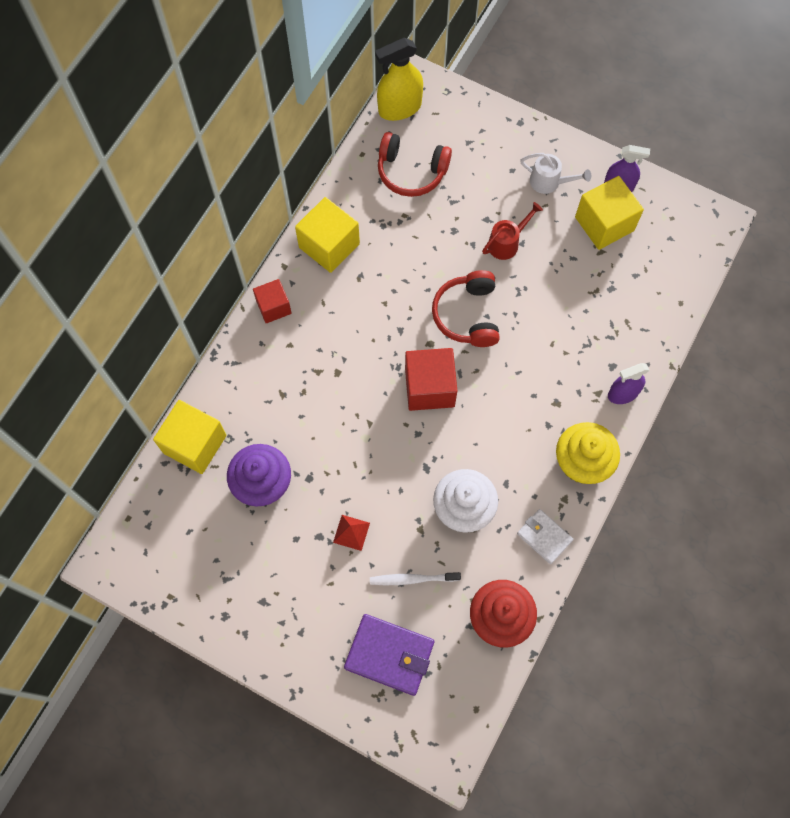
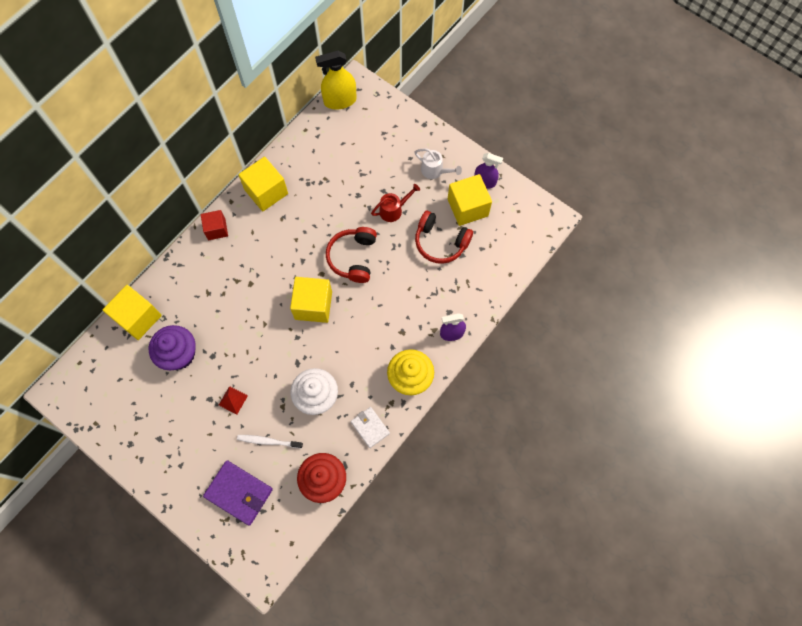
camera: 10 degrees right, 0 degrees up
(411, 172) = (337, 148): red headphones -> red headphones (440, 242)
(429, 387) = (313, 305): red cube -> yellow cube

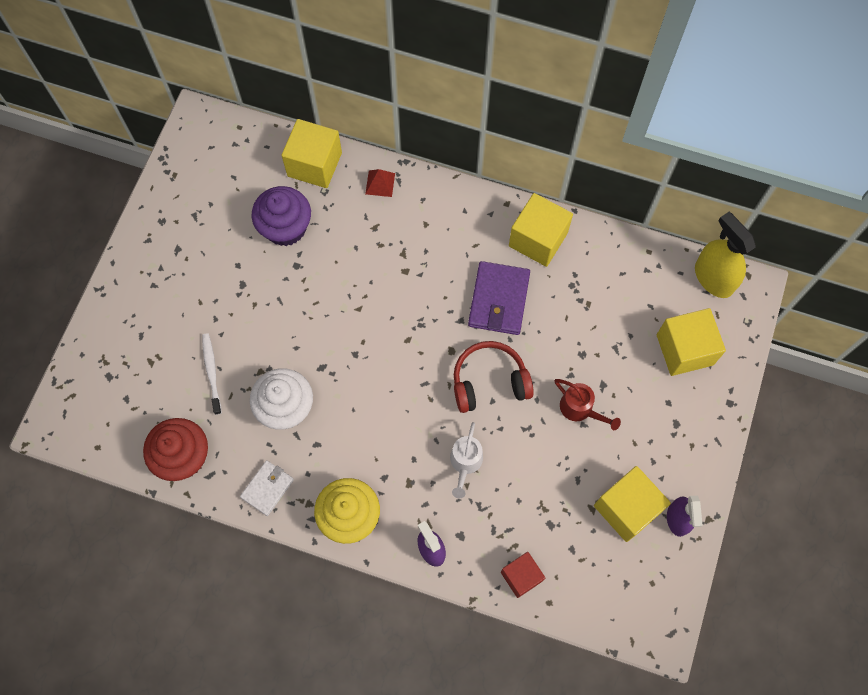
camera: 70 degrees right, 0 degrees up
(216, 229) = (462, 203): red cube -> red cube (521, 576)
(233, 400) = (249, 311): red pyramid -> red pyramid (380, 183)
(239, 493) = (140, 363): purple wallet -> purple wallet (498, 300)
(313, 305) = (404, 357): yellow cube -> yellow cube (684, 349)
(435, 171) = (663, 444): white watering can -> white watering can (465, 463)
(440, 242) = (558, 489): red headphones -> none

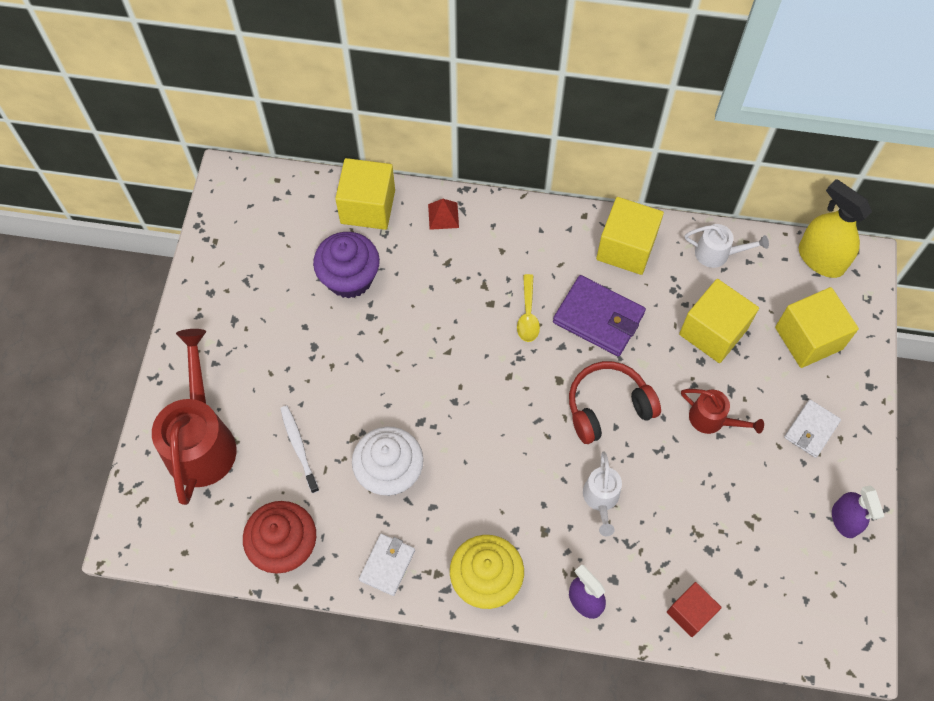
camera: 10 degrees left, 5 degrees down
(130, 351) = (201, 439): none -> red watering can
(436, 287) = (528, 315): none -> yellow spoon
(498, 300) = (598, 318): purple wallet -> purple wallet turned 60 degrees counterclockwise
(620, 258) = (718, 254): none -> white watering can
(627, 508) = (787, 518): yellow cube -> yellow cube (713, 332)
(667, 433) = (811, 429): none -> white wallet

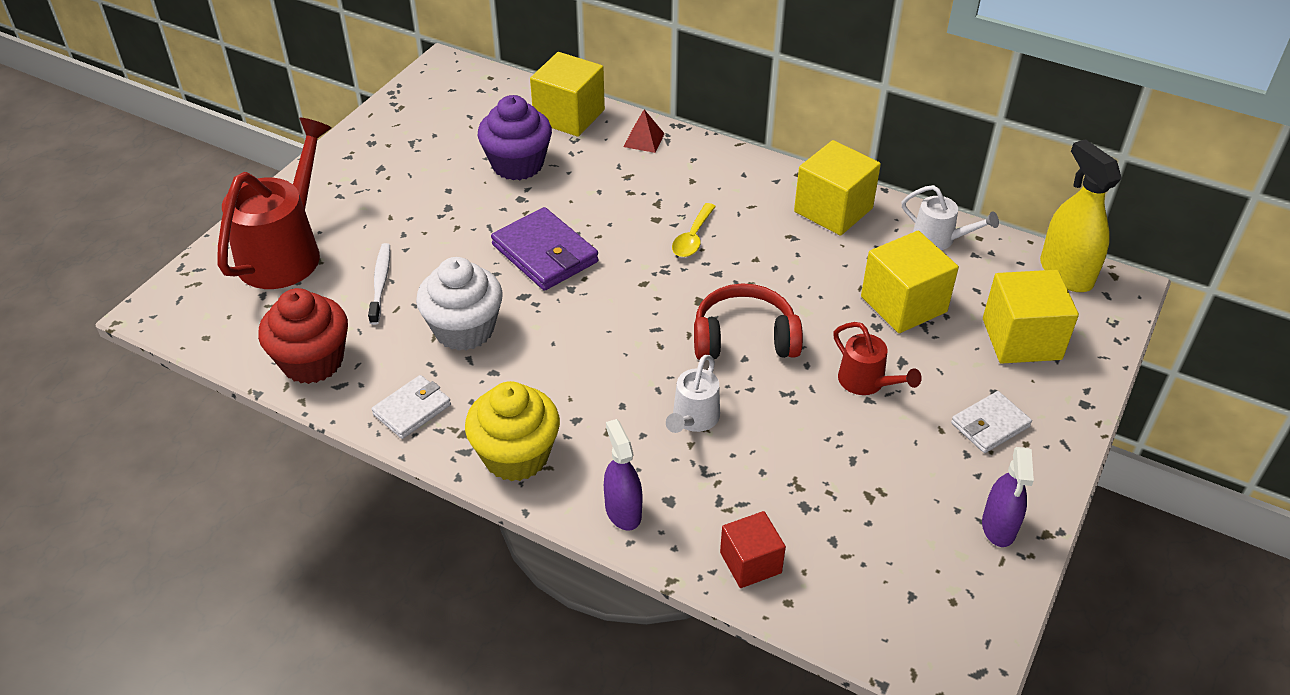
camera: 20 degrees right, 20 degrees down
(598, 318) = (772, 260): purple wallet -> purple wallet (545, 253)

